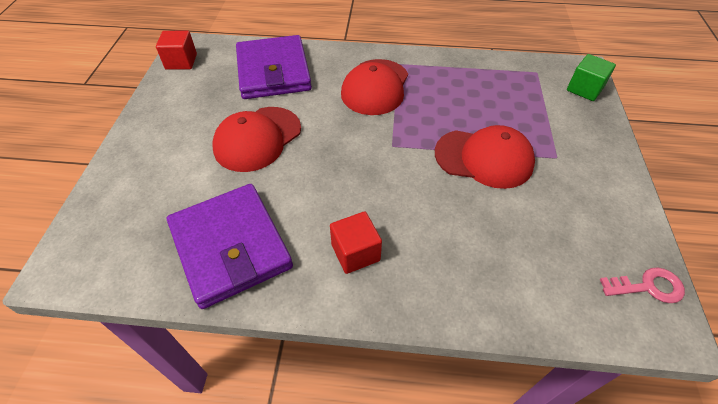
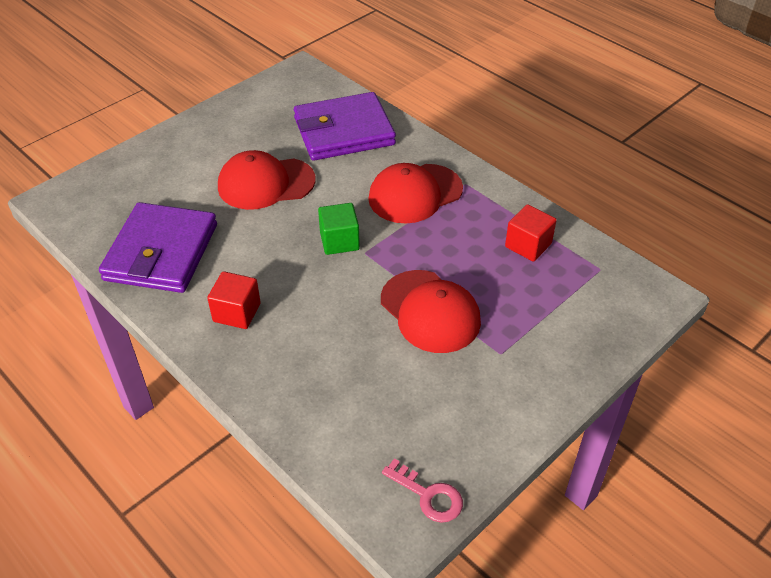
camera: 40 degrees right, 5 degrees down
(181, 62) = (280, 83): red cube -> red cube (528, 245)
(273, 71) = (344, 131): purple wallet -> purple wallet turned 45 degrees clockwise
(584, 89) = (628, 314): green cube -> green cube (339, 241)

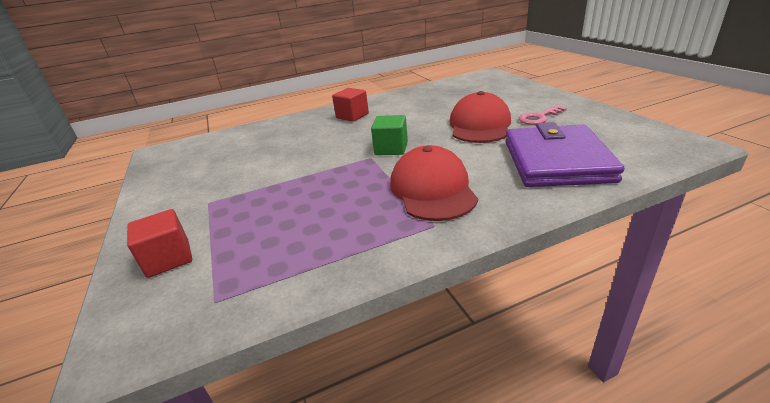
camera: 115 degrees right, 15 degrees down
(161, 252) = (422, 98): purple wallet -> none
(429, 495) = (161, 159): pink key -> pink key (539, 118)
(430, 311) = (283, 177): red cap -> none
(528, 245) = (303, 249): red cube -> red cube (169, 259)

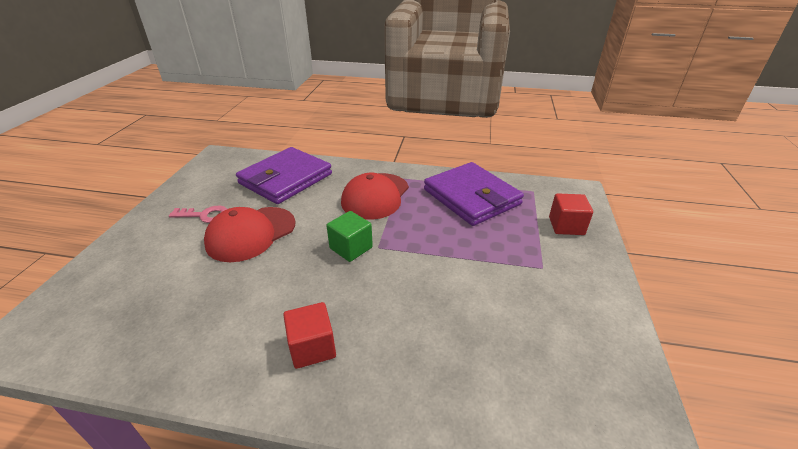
camera: 150 degrees left, 5 degrees up
(313, 242) = (471, 197): none -> purple wallet

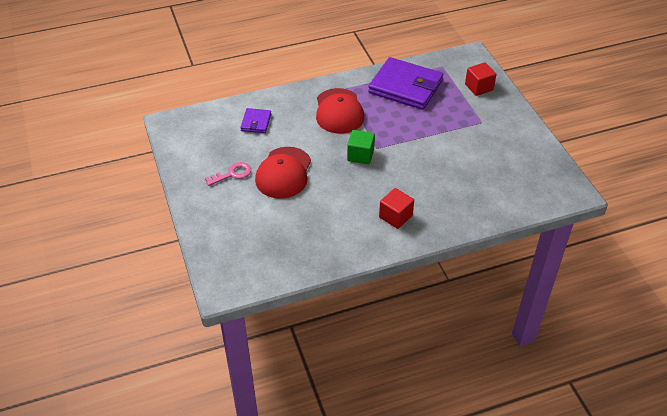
camera: 30 degrees left, 10 degrees up
(286, 179) = (256, 122): purple wallet -> purple wallet, size x0.47

